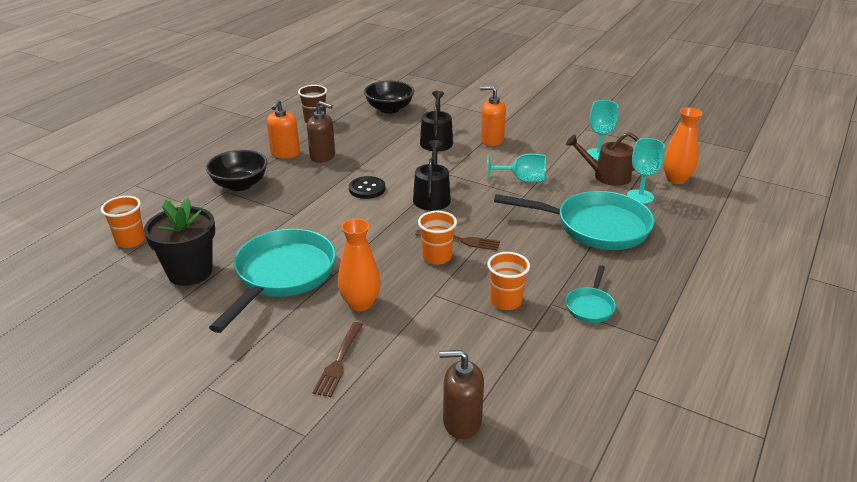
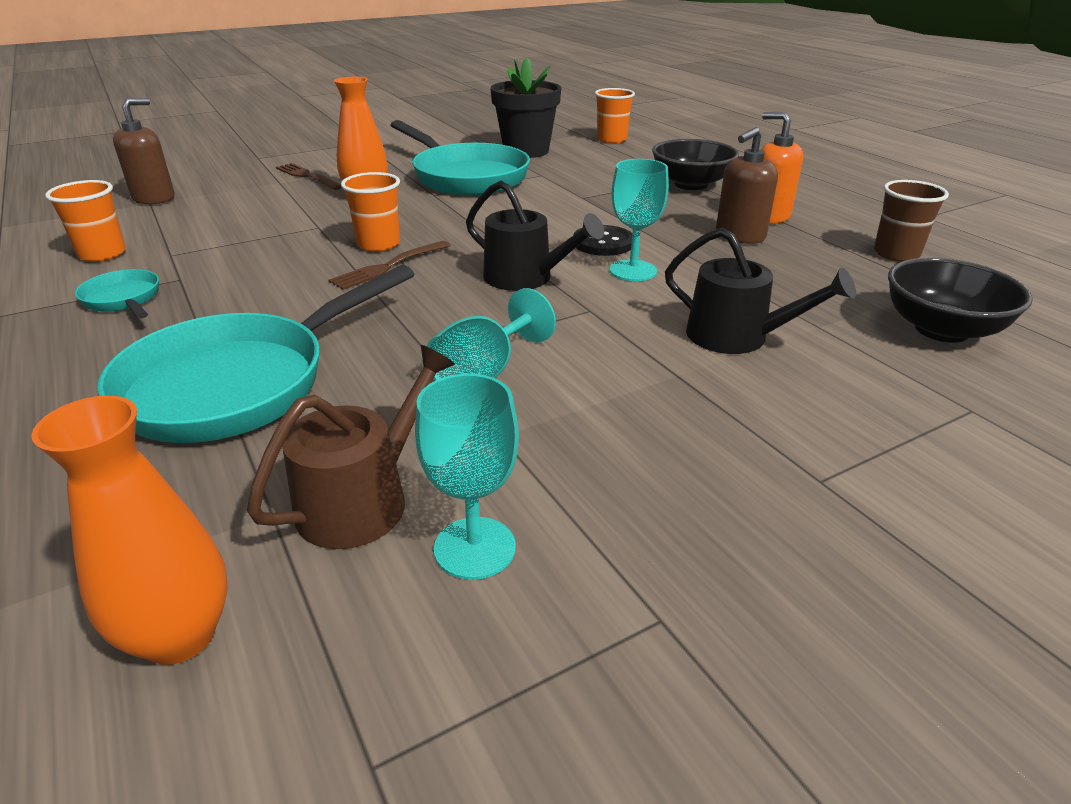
camera: 120 degrees right, 0 degrees up
(491, 140) = (695, 403): orange soap dispenser -> none
(505, 301) = (235, 256): orange cup -> orange cup (102, 254)
(640, 196) = (224, 501): turquoise goblet -> turquoise goblet (633, 271)

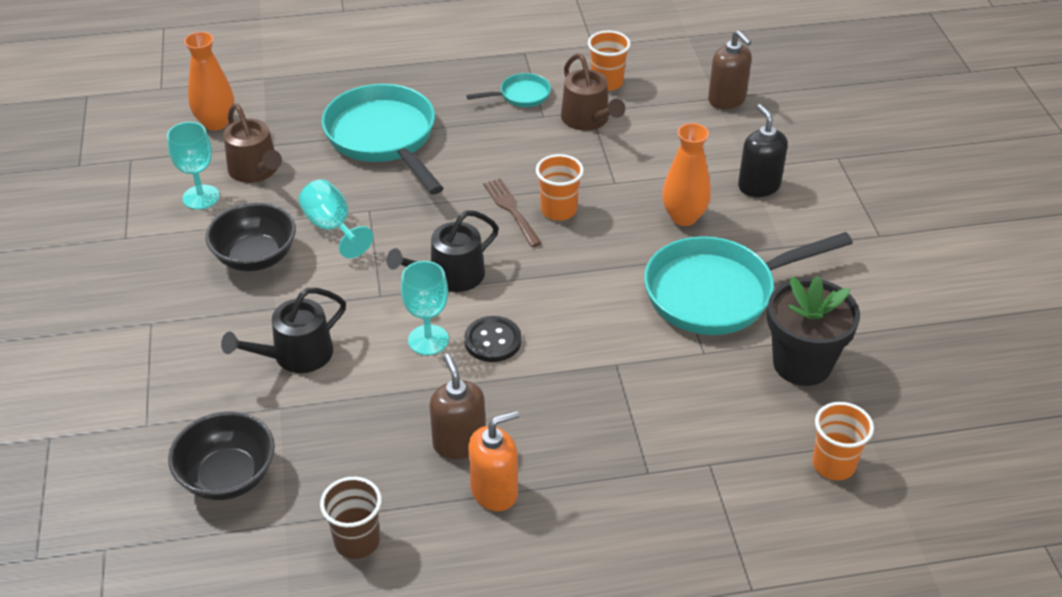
camera: 110 degrees right, 10 degrees up
(189, 253) = (588, 119): none -> brown watering can
(308, 176) = (758, 186): brown fork -> black soap dispenser
(691, 184) = (619, 470): black bowl -> black bowl (255, 257)

